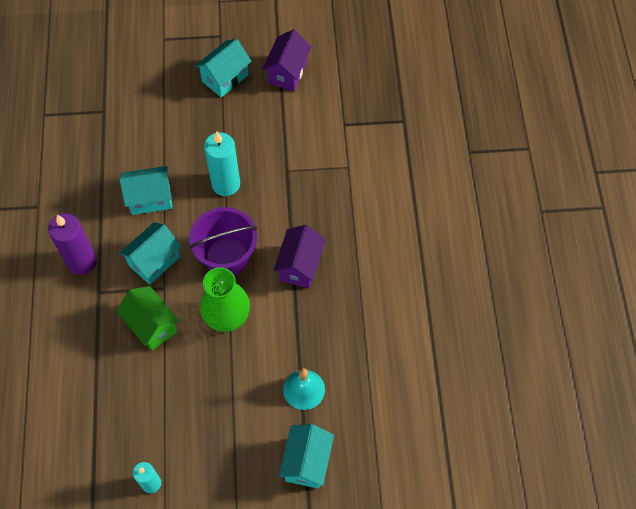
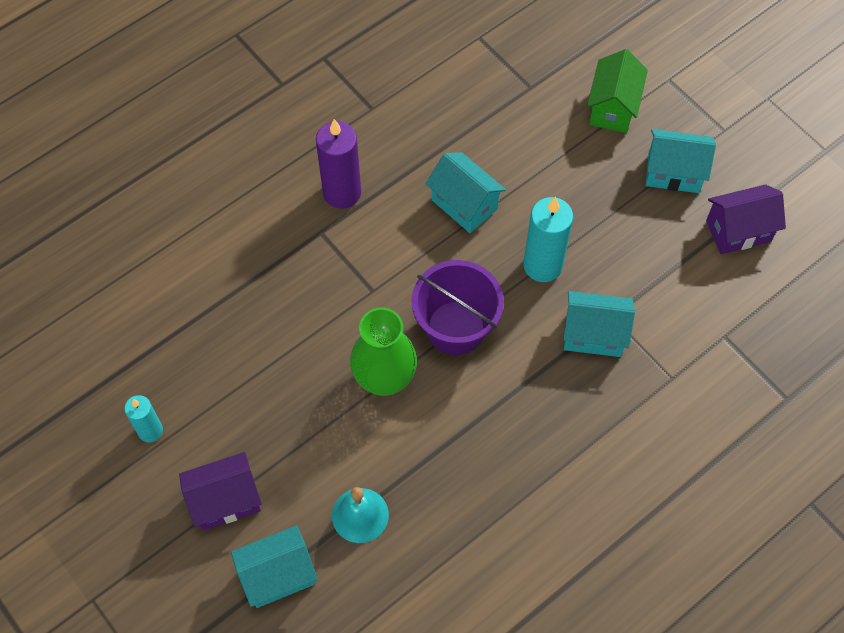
camera: 55 degrees right, 0 degrees up
(152, 326) = (321, 309): green house -> green house (612, 108)
(154, 261) = (395, 260): turquoise house -> turquoise house (593, 335)
(300, 266) = (504, 411): purple house -> purple house (225, 500)

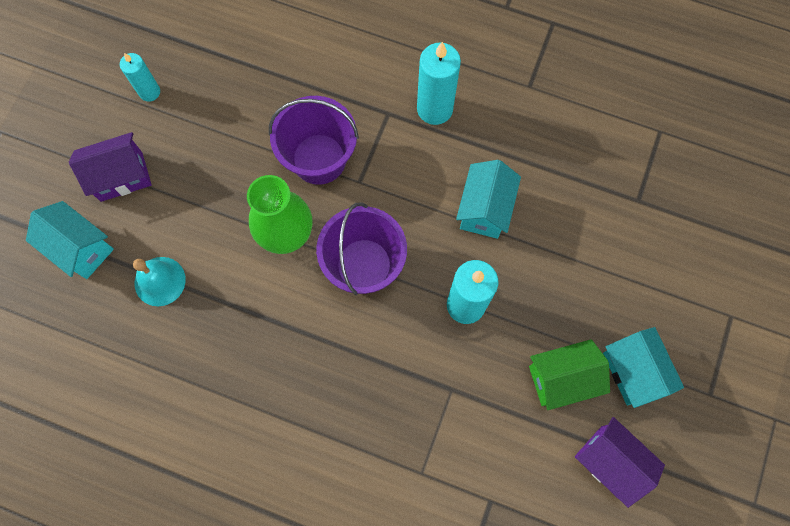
camera: 60 degrees right, 10 degrees up
(225, 500) = (121, 176): purple house -> purple house turned 60 degrees counterclockwise
(327, 313) = (319, 159): none -> purple bucket
(342, 192) = (434, 109): purple candle -> turquoise candle
(593, 335) = (424, 383): turquoise house -> none
(612, 108) = (666, 282): green house -> green house (561, 378)

